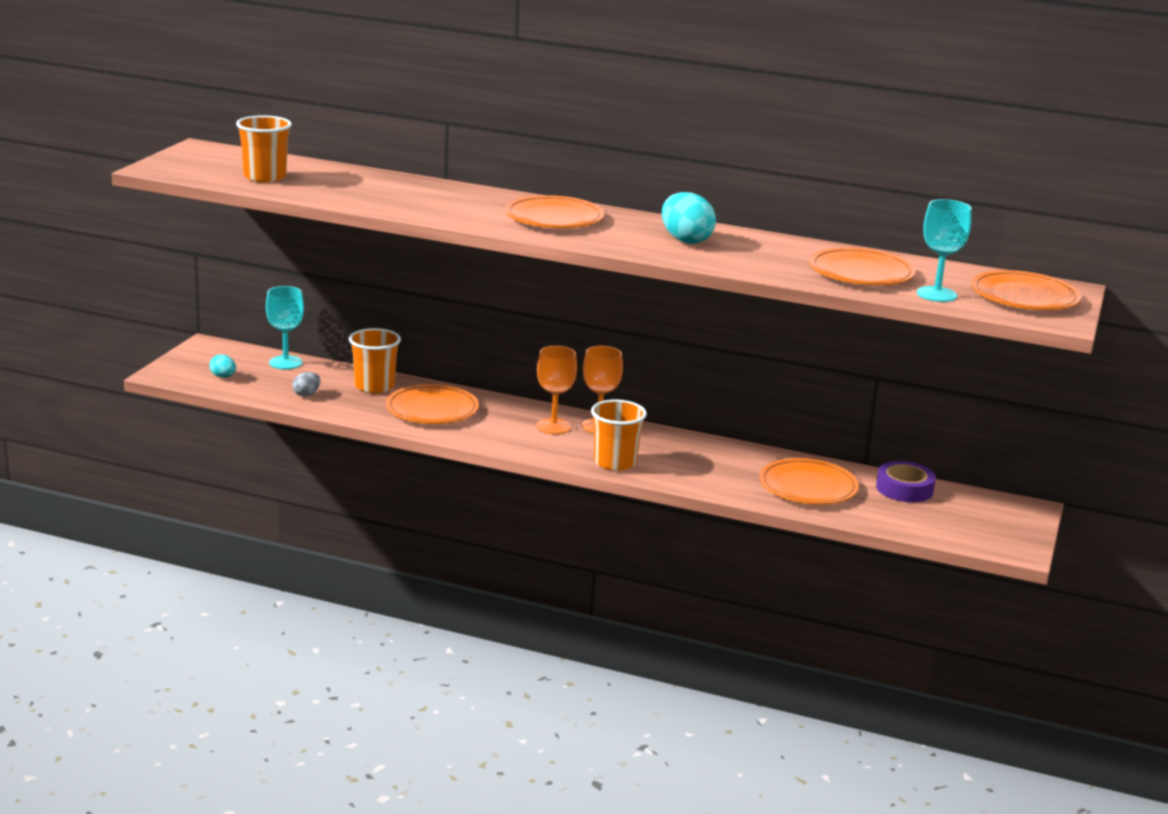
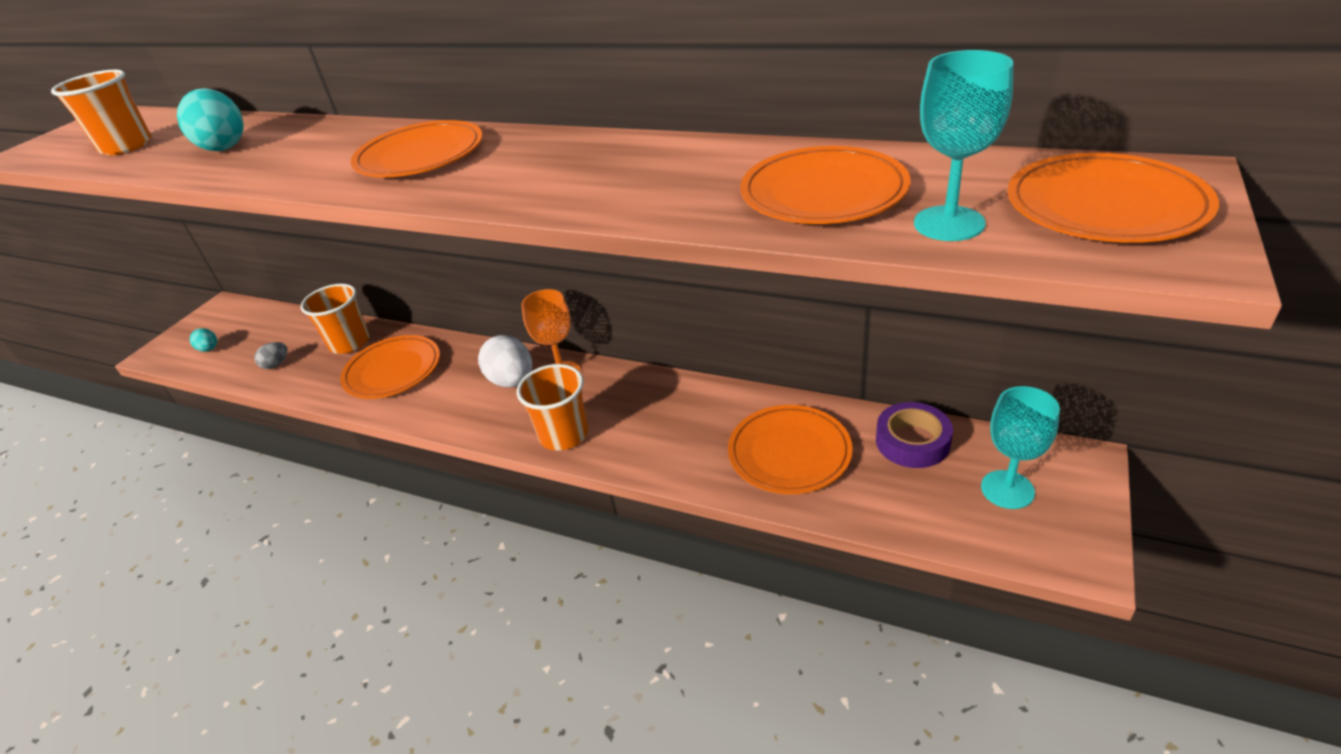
camera: 10 degrees right, 15 degrees up
(285, 362) = (280, 320): turquoise goblet -> turquoise goblet (1007, 489)
(553, 426) = (512, 381): orange goblet -> white egg
(685, 240) = (577, 168): turquoise egg -> turquoise egg (224, 146)

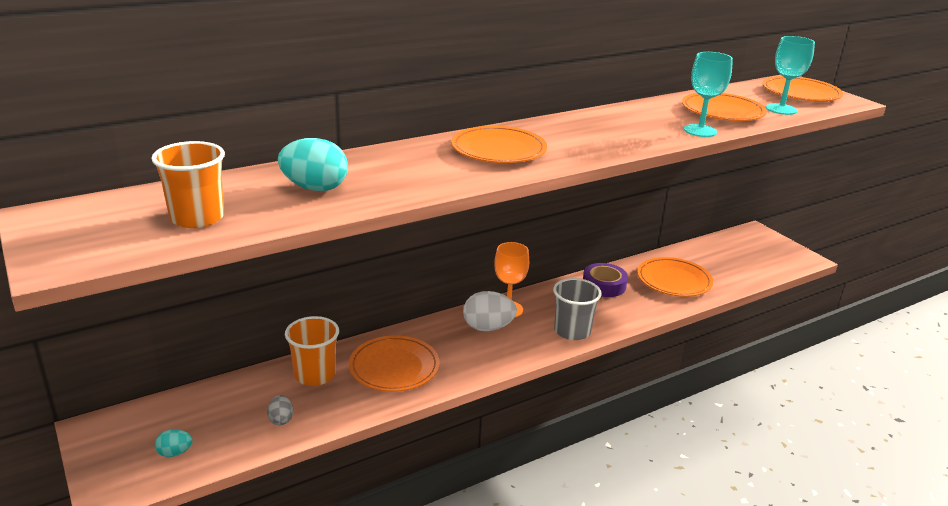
camera: 60 degrees left, 10 degrees down
(564, 435) = (572, 331): orange cup -> grey cup
(912, 441) = (702, 253): purple tape -> purple tape (604, 285)
(1007, 489) = (755, 251): turquoise goblet -> turquoise goblet (700, 131)

